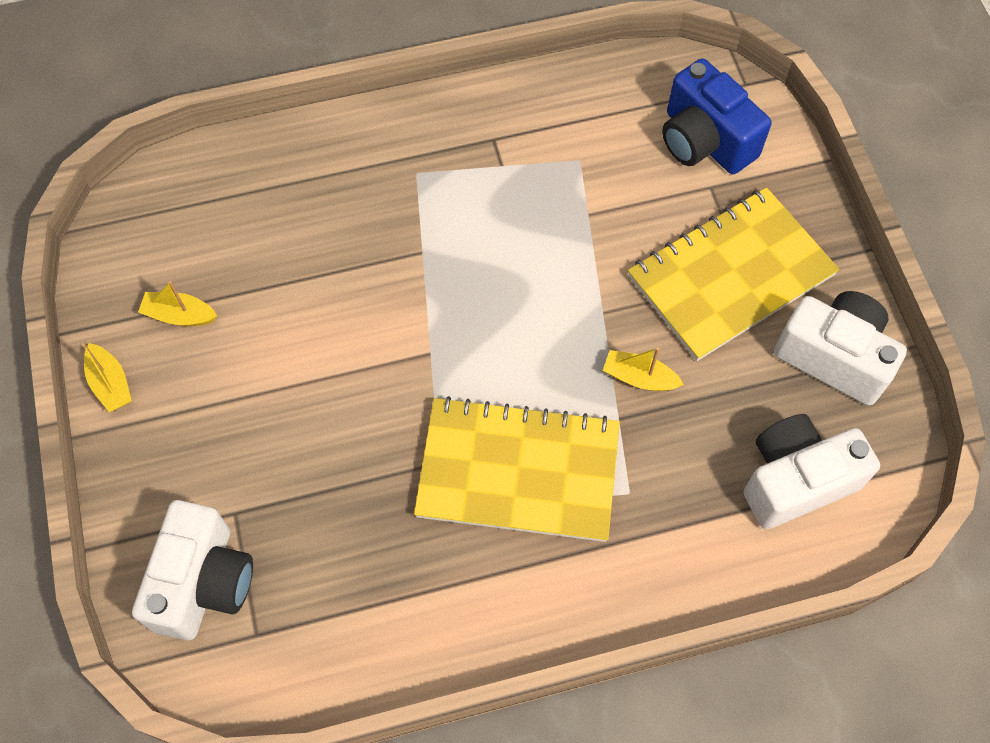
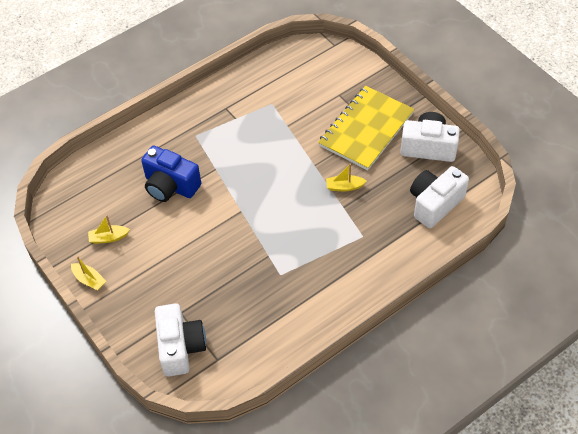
camera: 20 degrees left, 10 degrees down
(518, 471) = (307, 246): yellow notebook -> none
(704, 141) = (327, 76): blue camera -> blue camera (170, 186)

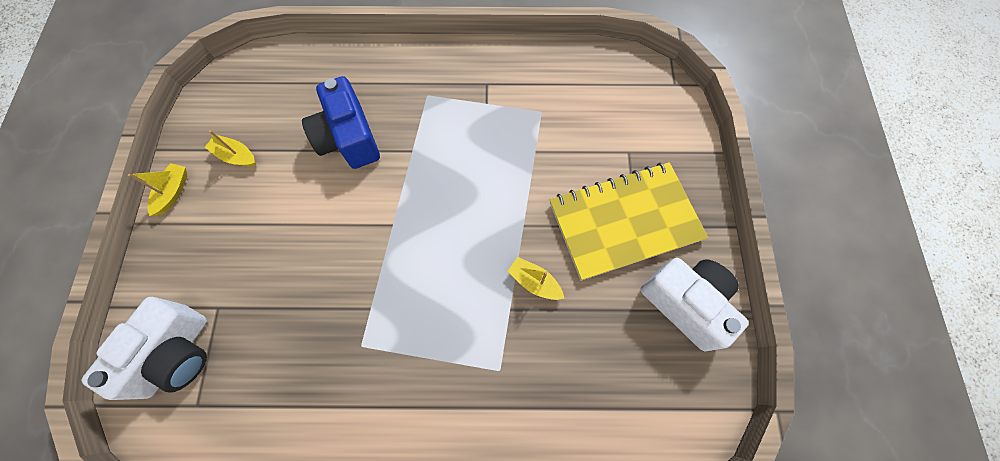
camera: 35 degrees right, 15 degrees up
(89, 280) = (173, 192): yellow boat -> yellow boat turned 150 degrees counterclockwise
(435, 204) = (629, 396): white camera -> none

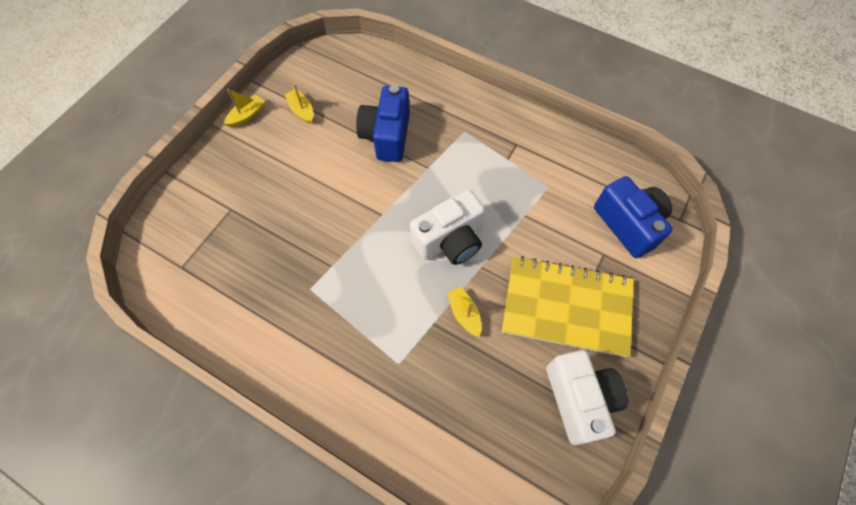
camera: 30 degrees right, 5 degrees down
(176, 354) = (188, 226): white camera -> white camera (450, 240)
(633, 112) = (628, 224): none -> blue camera

